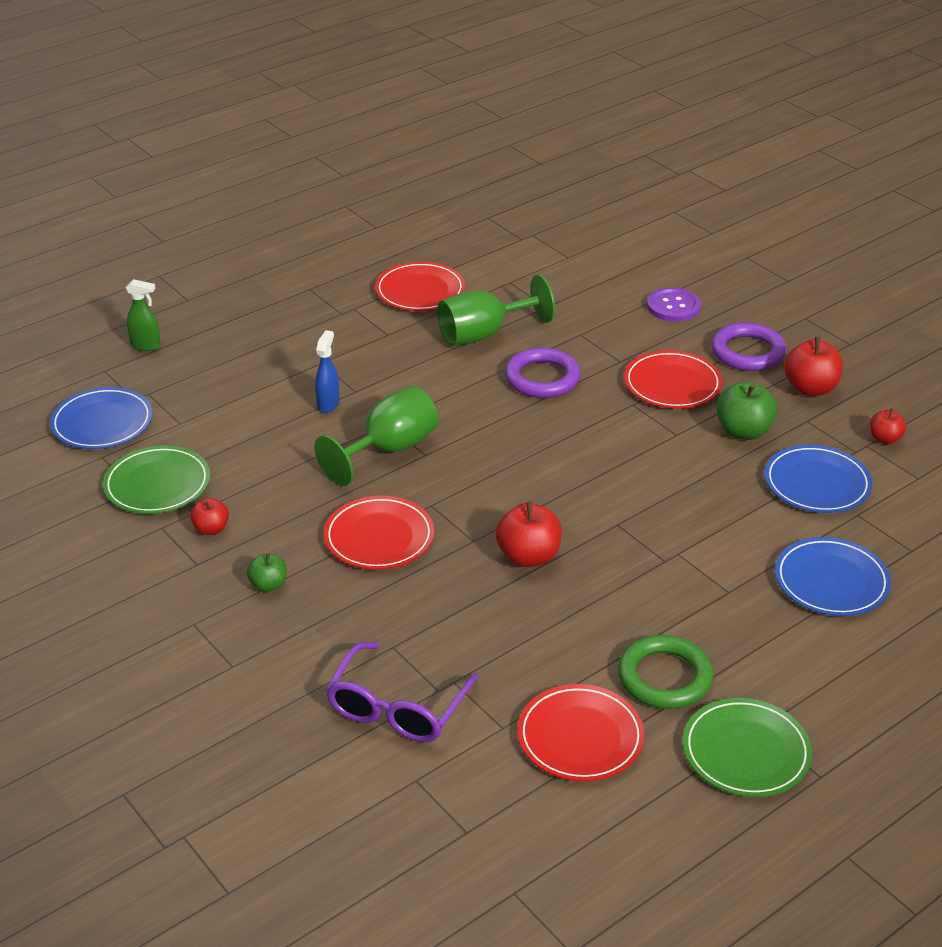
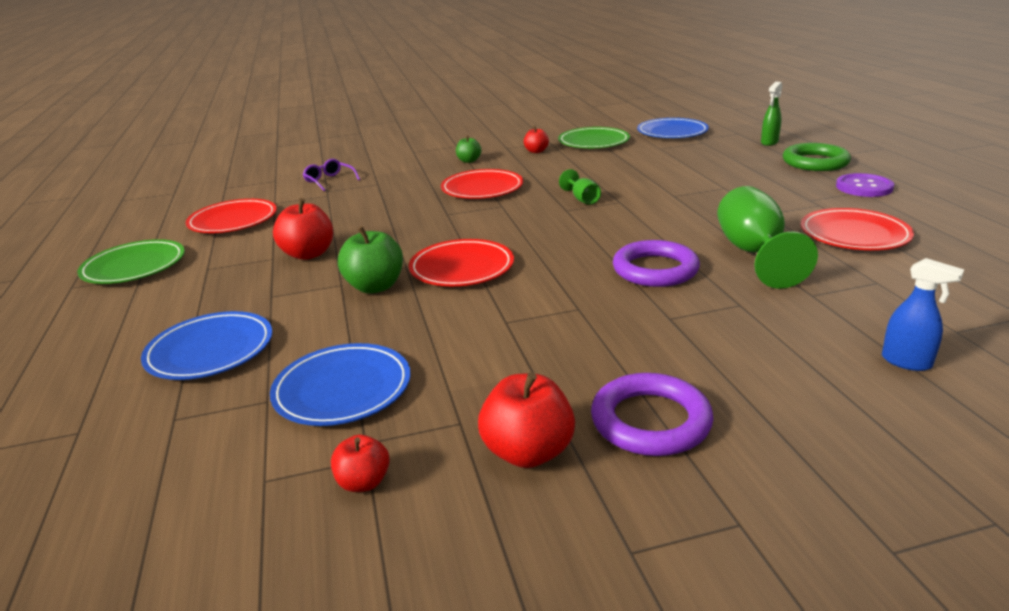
camera: 115 degrees right, 10 degrees down
(328, 404) = (660, 186): blue spray bottle -> blue spray bottle (907, 362)
(389, 449) = (582, 199): green goblet -> green goblet, size x0.50
(397, 708) = (329, 181): purple glasses -> purple glasses, size x0.56
(528, 556) = (408, 229): red apple -> red apple (308, 254)
(664, 677) = (233, 253): green ring -> green ring (815, 162)
(672, 384) = (603, 341): red plate -> red plate (462, 268)
(673, 306) = (800, 387): purple button -> purple button (864, 187)
(743, 431) = (477, 365): green apple -> green apple (375, 287)

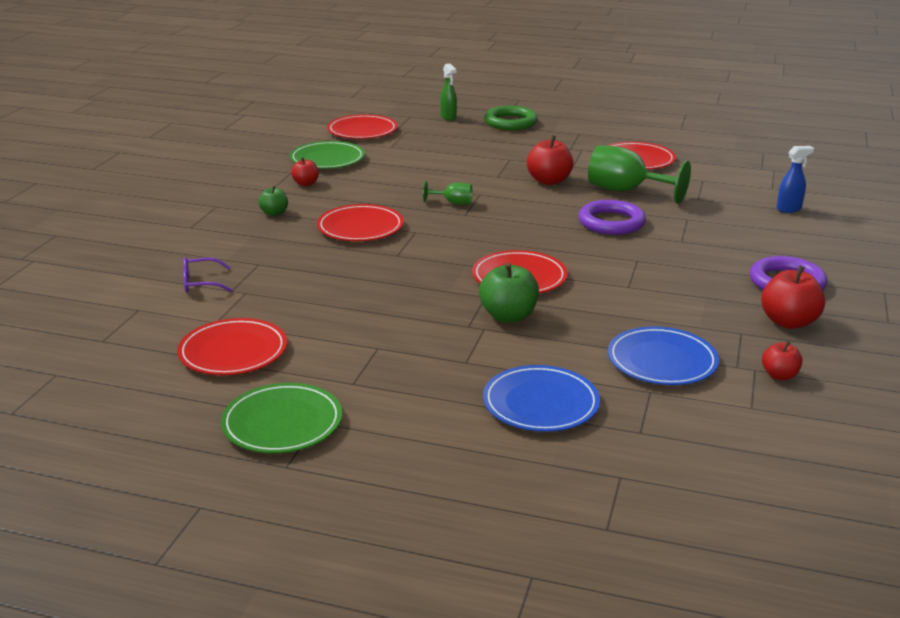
camera: 60 degrees left, 0 degrees up
(308, 254) = (394, 330): red apple -> red apple (549, 181)
(672, 132) = (362, 131): blue plate -> red plate
(864, 187) = (574, 130): purple button -> none

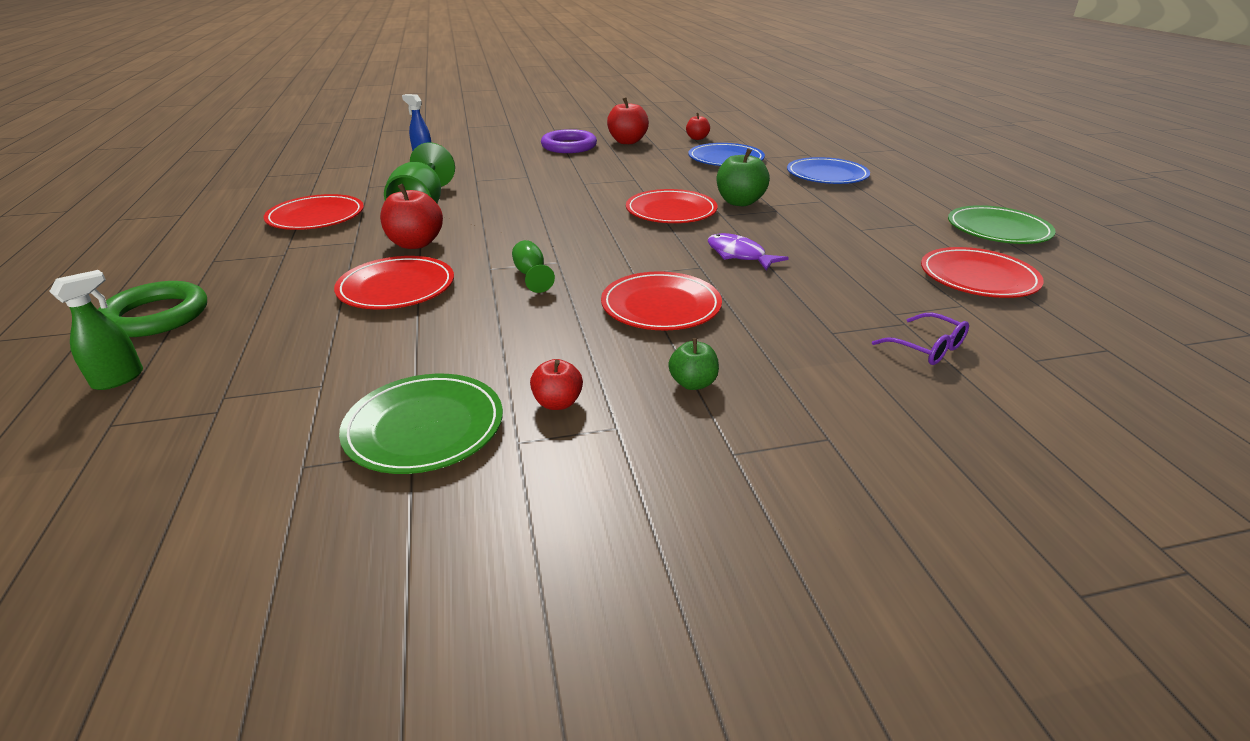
camera: 120 degrees left, 5 degrees up
(362, 131) = (226, 450): red plate -> red plate (396, 288)
(397, 275) = (739, 255): none -> purple fish
(611, 222) = (512, 201): purple ring -> none

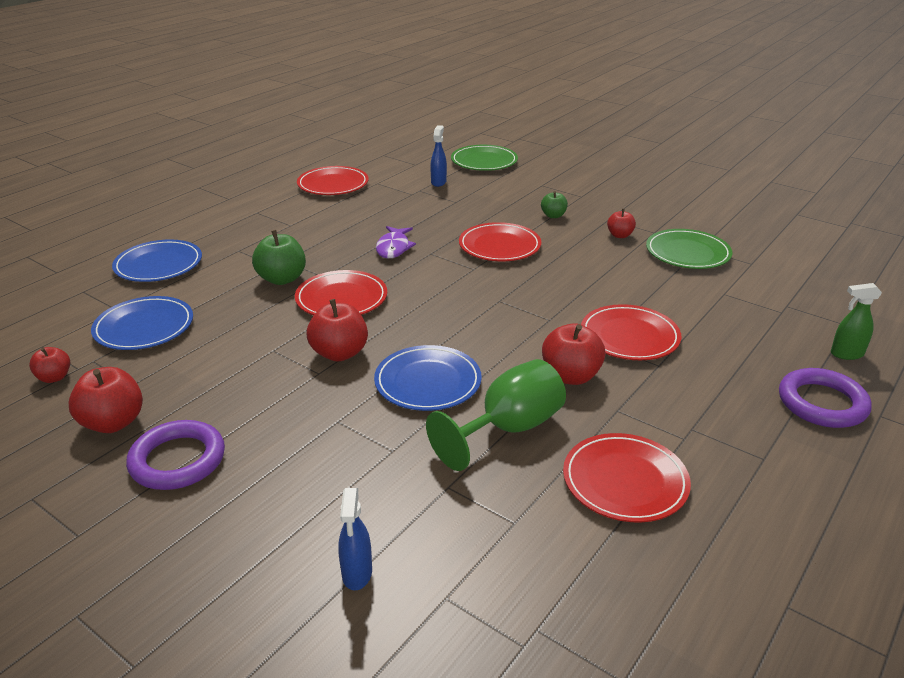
camera: 130 degrees left, 0 degrees up
(156, 316) = (822, 403): green ring -> purple ring
(511, 204) = (428, 382): none -> blue plate
(531, 275) = (532, 299): green goblet -> none
(595, 192) = (339, 353): none -> red apple
(927, 348) = (438, 182): purple glasses -> blue spray bottle
(998, 230) = (239, 190): green plate -> green plate (484, 161)

